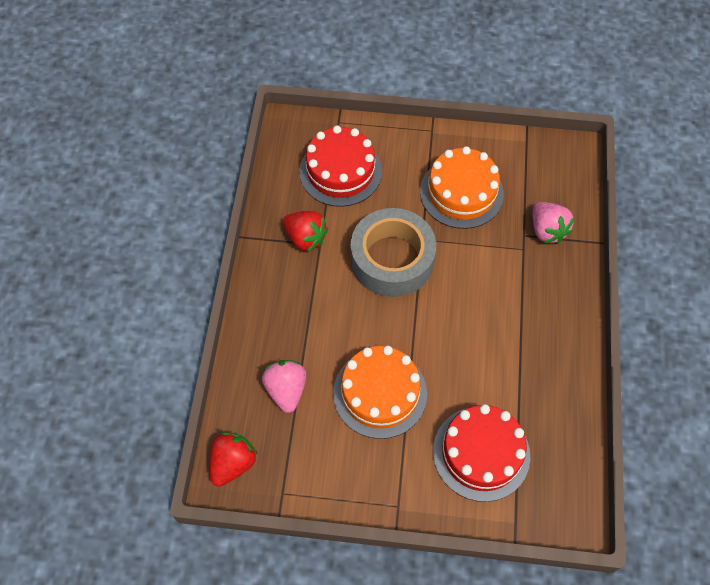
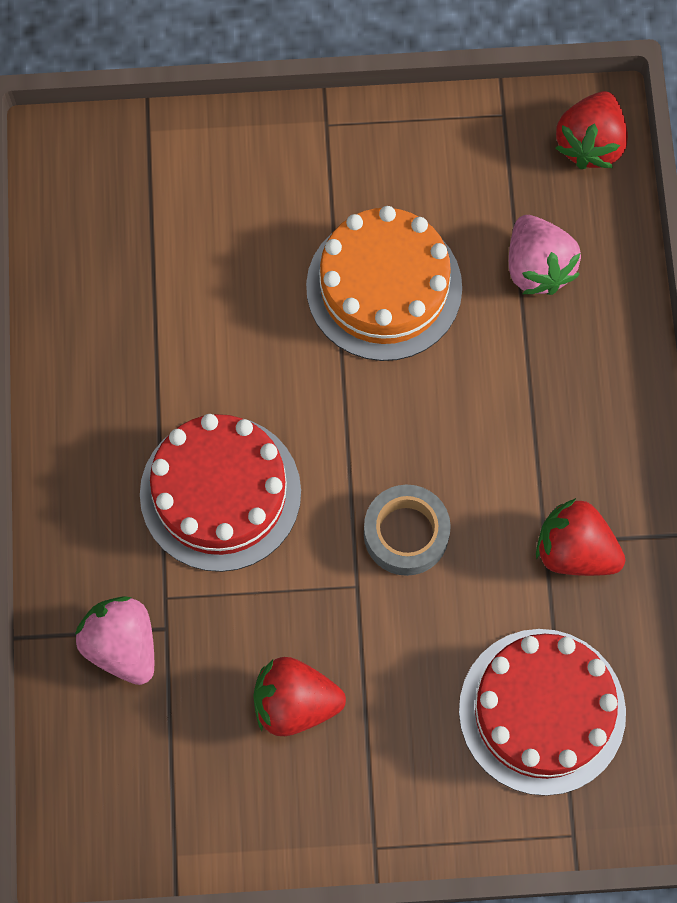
camera: 170 degrees right, 10 degrees up
(392, 259) = (406, 534): grey tape -> grey tape, size x0.55
(461, 192) = (295, 703): orange cake -> red strawberry
(481, 453) = (208, 220): red cake -> red cake (220, 493)

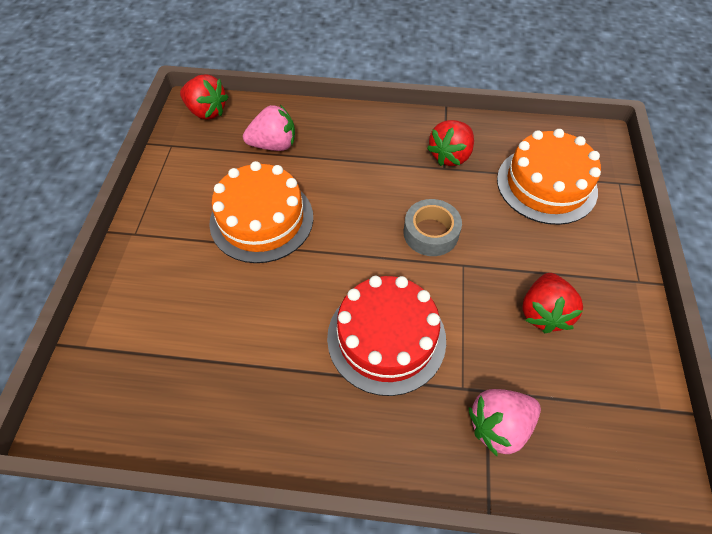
camera: 80 degrees left, 15 degrees down
(542, 711) = (546, 185): red cake -> orange cake

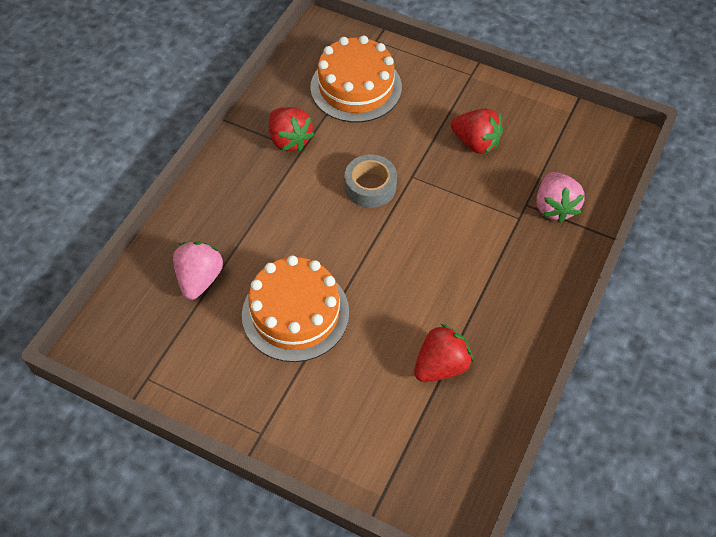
camera: 70 degrees left, 0 degrees up
(207, 111) = (111, 332): red strawberry -> red strawberry (441, 366)
(386, 338) = (460, 252): red cake -> none

